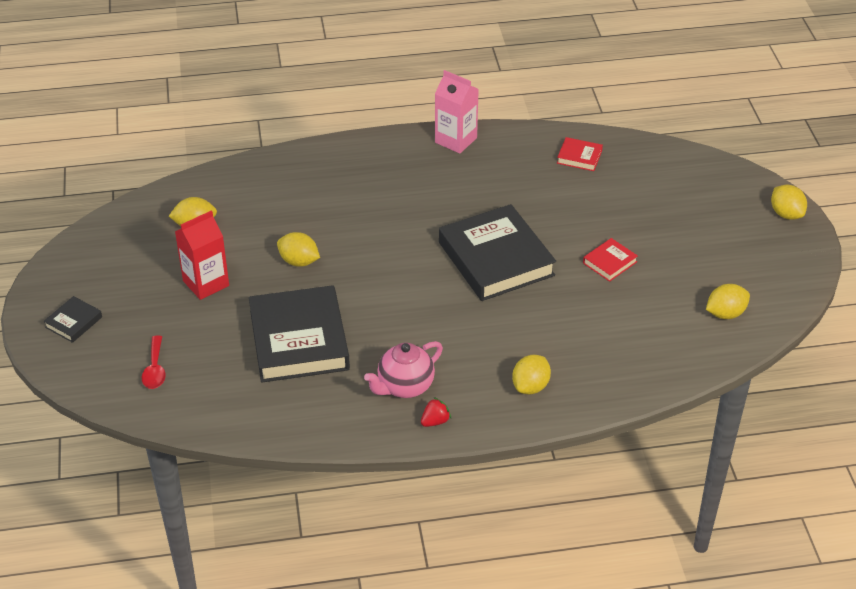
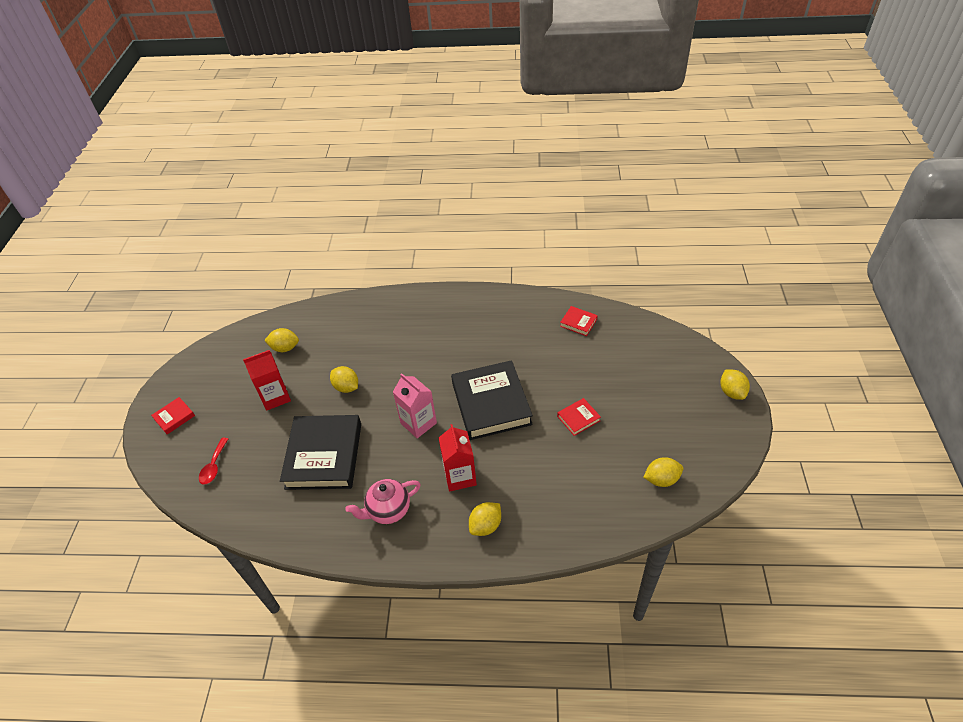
camera: 15 degrees right, 5 degrees up
(73, 322) = (174, 417): black book -> red book
(435, 421) = (402, 547): red strawberry -> none
(456, 140) = (490, 299): pink carton -> pink carton (418, 423)
(482, 341) = (460, 476): none -> red carton

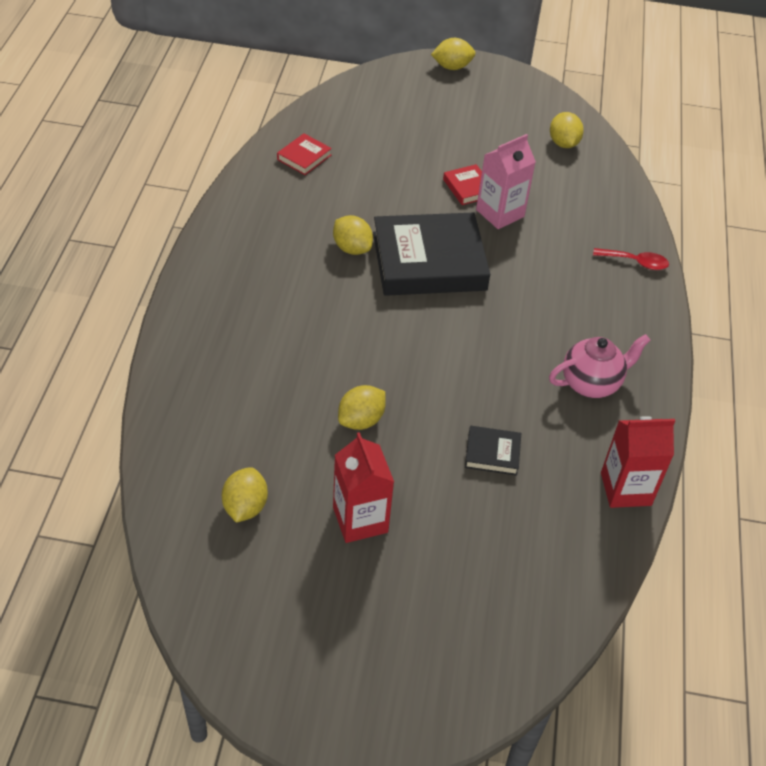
camera: 90 degrees left, 0 degrees up
(174, 417) = (374, 685): red book -> none
(214, 466) = (494, 607): red spoon -> red spoon (635, 262)
(324, 456) = (492, 453): black book -> black book, size x0.44
(388, 510) = (591, 383): pink teapot -> pink teapot turned 90 degrees counterclockwise
(418, 423) = (449, 339): pink carton -> pink carton (500, 213)
(460, 476) = (544, 307): red carton -> red carton (625, 489)
(485, 525) = (617, 292): yellow lemon -> yellow lemon (352, 248)

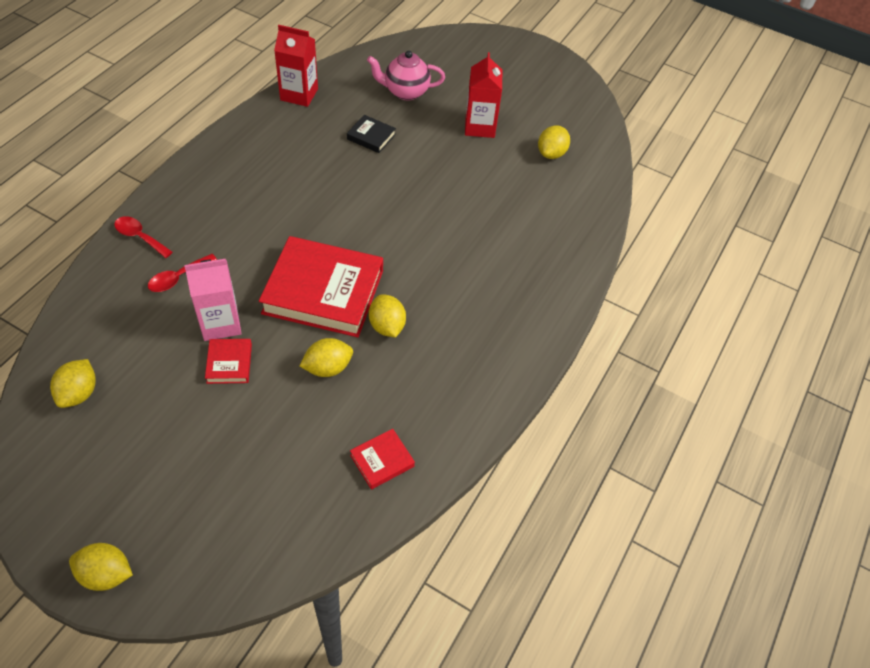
camera: 160 degrees left, 5 degrees up
(361, 420) = (451, 182): yellow lemon -> yellow lemon (328, 368)
(429, 261) = (323, 292): black book -> red book
(568, 238) = (178, 278): none -> red spoon
(591, 383) = (266, 157): pink teapot -> pink teapot (405, 92)

